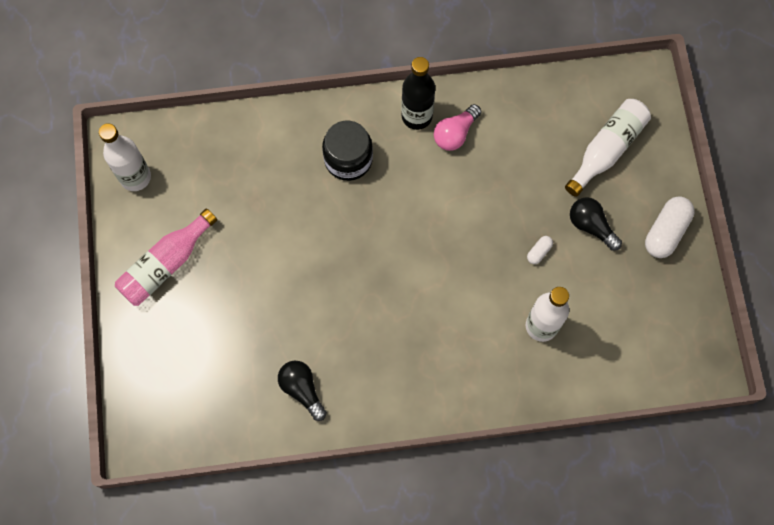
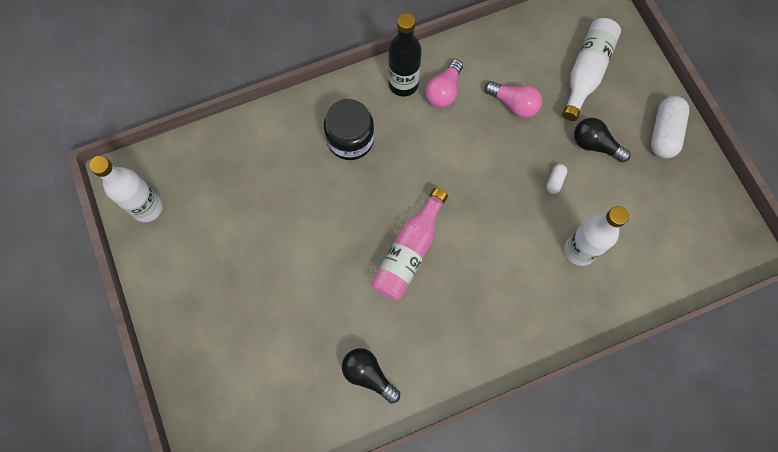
camera: 15 degrees left, 0 degrees up
(166, 264) = (199, 285): pink bottle -> pink bottle (409, 252)
(522, 164) = (514, 104): none -> pink light bulb

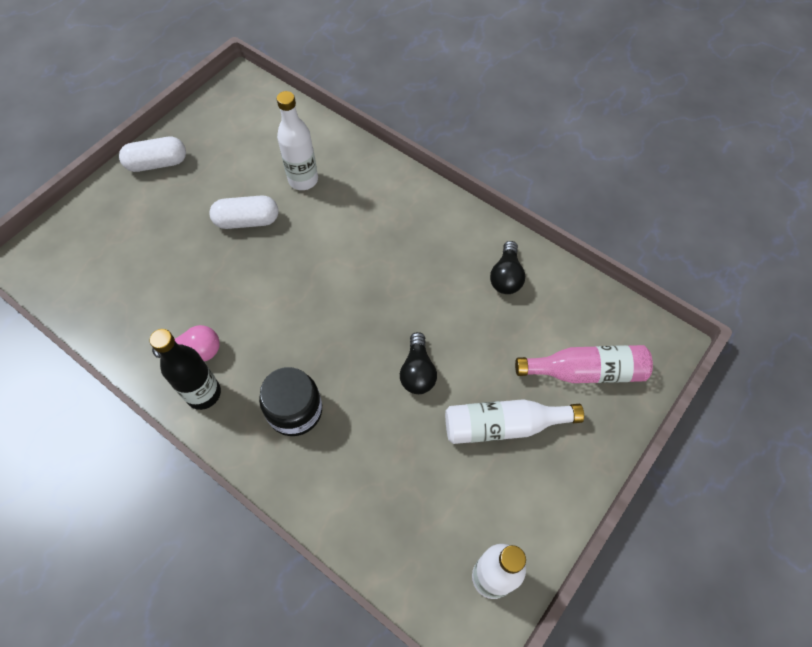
camera: 120 degrees left, 10 degrees down
(409, 252) = (381, 299): pink bottle -> pink bottle (586, 371)
(514, 104) = (181, 284): pink light bulb -> none
(555, 181) = (247, 221): white capsule -> white capsule, size x2.07
(586, 72) = (116, 241): white bottle -> white bottle (503, 425)
(595, 145) = (194, 206): black light bulb -> black light bulb (417, 371)

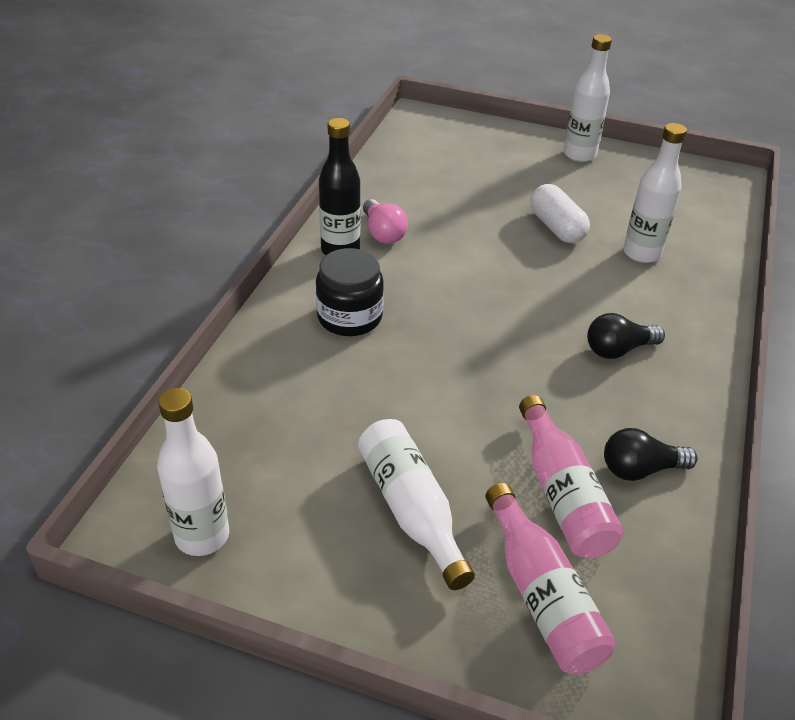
camera: 70 degrees right, 20 degrees down
(157, 163) = (579, 155): white capsule -> white bottle
(417, 371) = (446, 407): black light bulb -> black light bulb (618, 350)
(514, 329) = (562, 494): none -> pink bottle

